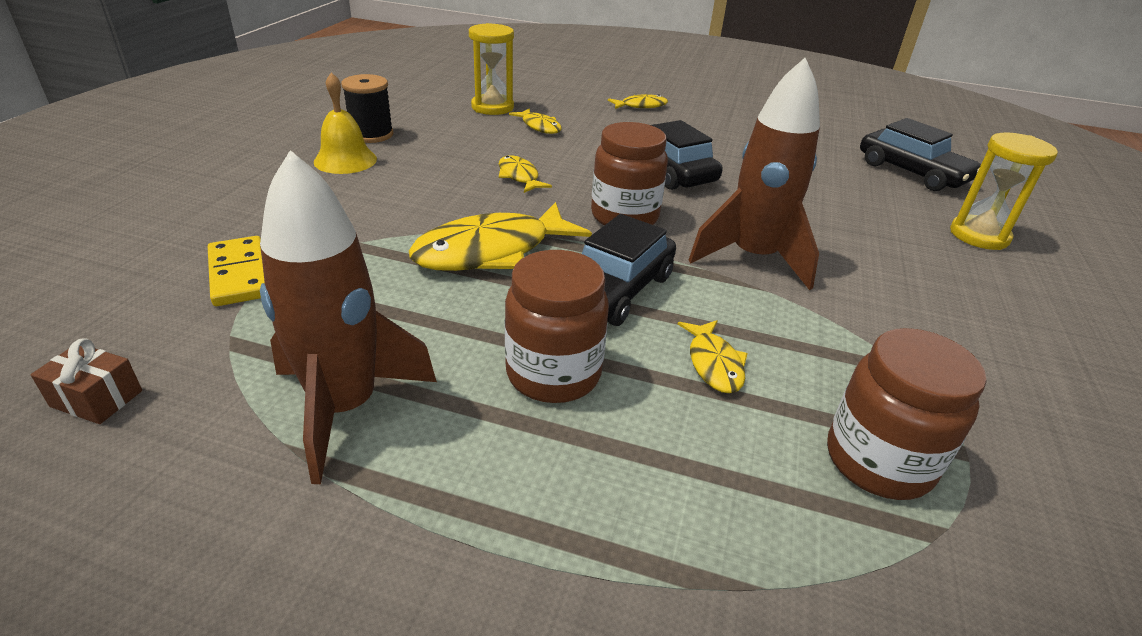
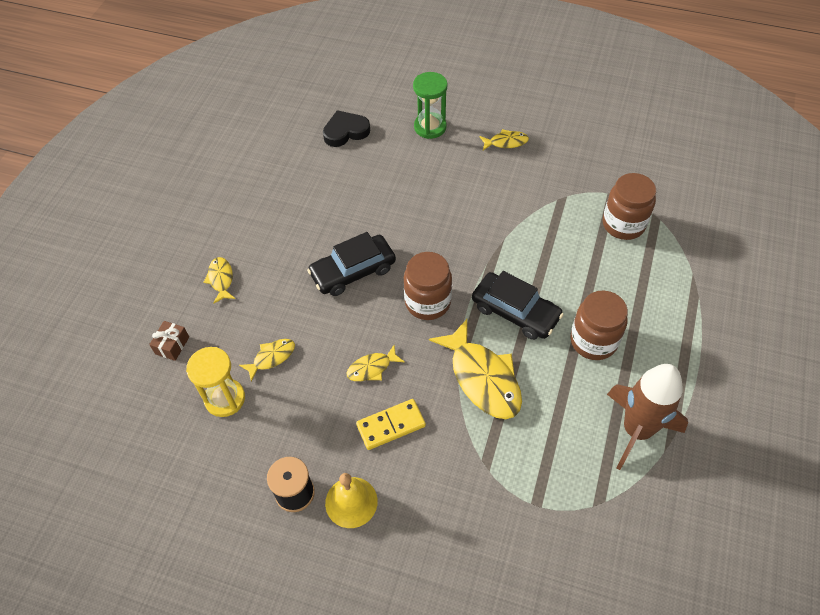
camera: 85 degrees left, 20 degrees up
(97, 398) = (656, 553): brown gift -> brown gift (172, 345)
(240, 274) = (531, 524): yellow domino -> yellow domino (391, 425)
(714, 364) = (572, 272): yellow fish -> yellow fish (506, 142)
(753, 258) = (470, 240): brown rocket -> none
(912, 172) = (345, 131): black car -> black heart
(979, 235) = (430, 127): yellow hourglass -> green hourglass

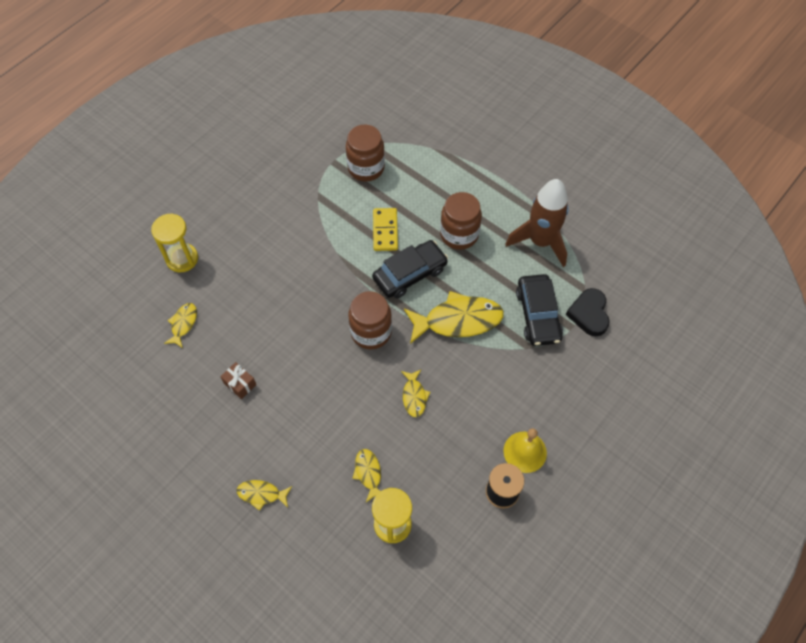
camera: 70 degrees left, 5 degrees up
(172, 345) = (315, 558): brown gift -> brown gift (240, 384)
(345, 131) = (143, 329): black heart -> black heart (589, 314)
(353, 271) = (310, 378): black car -> black car (538, 315)
(391, 425) = (471, 400): yellow domino -> yellow domino (385, 231)
(430, 127) = (182, 259): green hourglass -> yellow hourglass
(506, 142) = (236, 209): yellow fish -> yellow fish (183, 324)

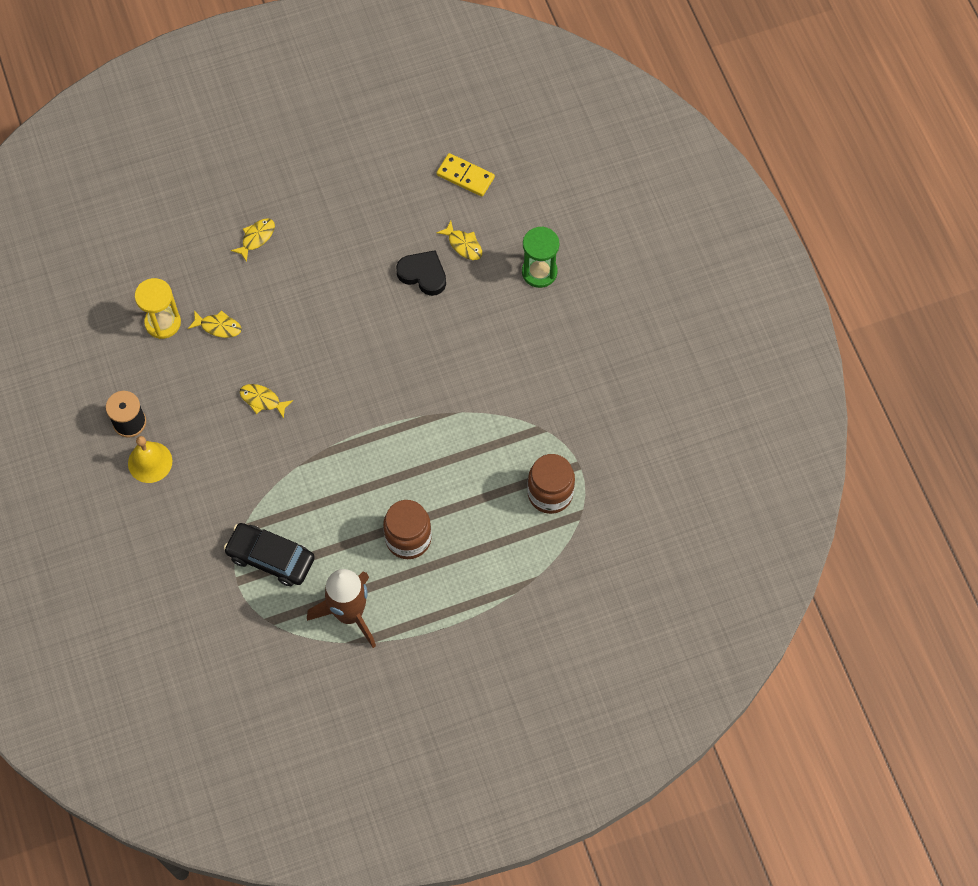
camera: 120 degrees right, 5 degrees up
(182, 259) = (539, 272): yellow hourglass -> green hourglass
(240, 384) = (370, 265): brown gift -> none
(371, 332) = (351, 398): brown jar -> none
(385, 231) = (458, 470): yellow domino -> yellow domino (465, 176)
(410, 274) = (392, 466): black car -> none
(458, 320) = (313, 481): yellow fish -> none
(589, 314) = (240, 607): black heart -> black heart (423, 274)

